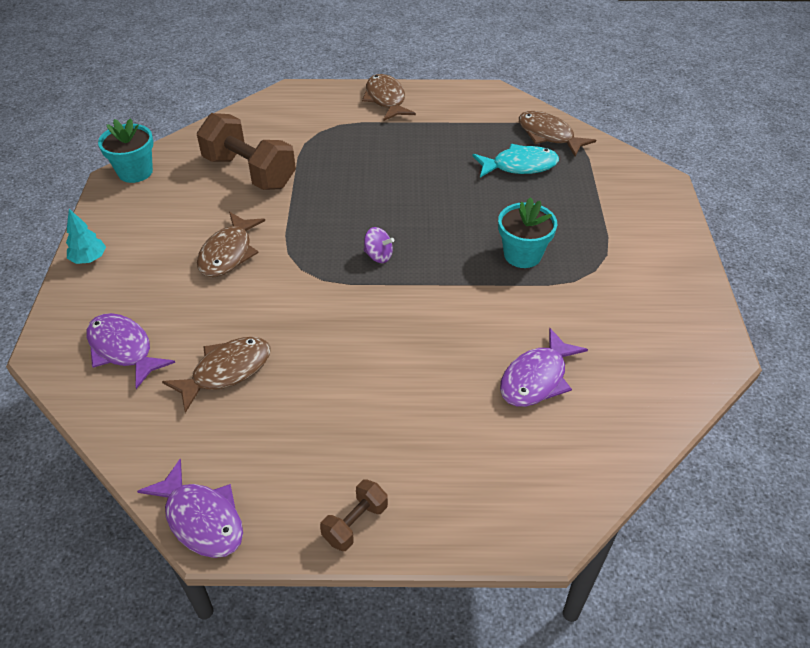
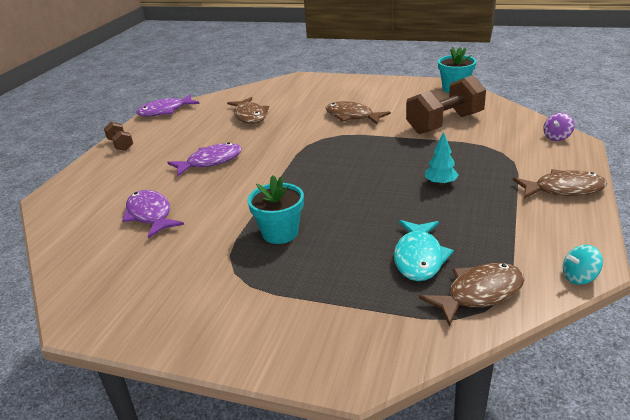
camera: 110 degrees right, 15 degrees down
(89, 259) = (367, 81): turquoise tree -> turquoise tree (440, 183)
(123, 349) = (287, 92): purple fish -> purple fish (210, 162)
(378, 256) = (319, 166): purple spinning top -> purple spinning top (557, 137)
(507, 96) = (579, 277): none -> turquoise spinning top

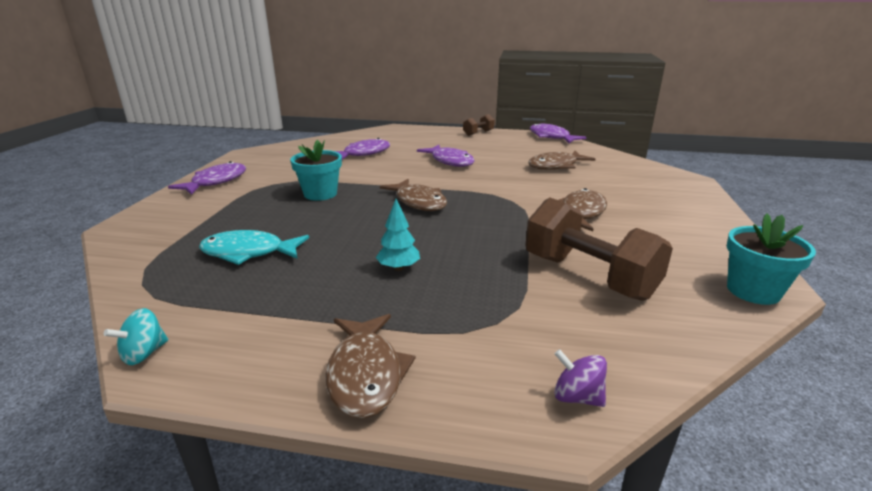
camera: 80 degrees right, 5 degrees down
(205, 325) = (216, 182): none -> purple fish
(479, 294) = (168, 282): brown fish -> brown fish (418, 202)
(579, 277) = (144, 353): turquoise spinning top -> turquoise spinning top turned 120 degrees counterclockwise

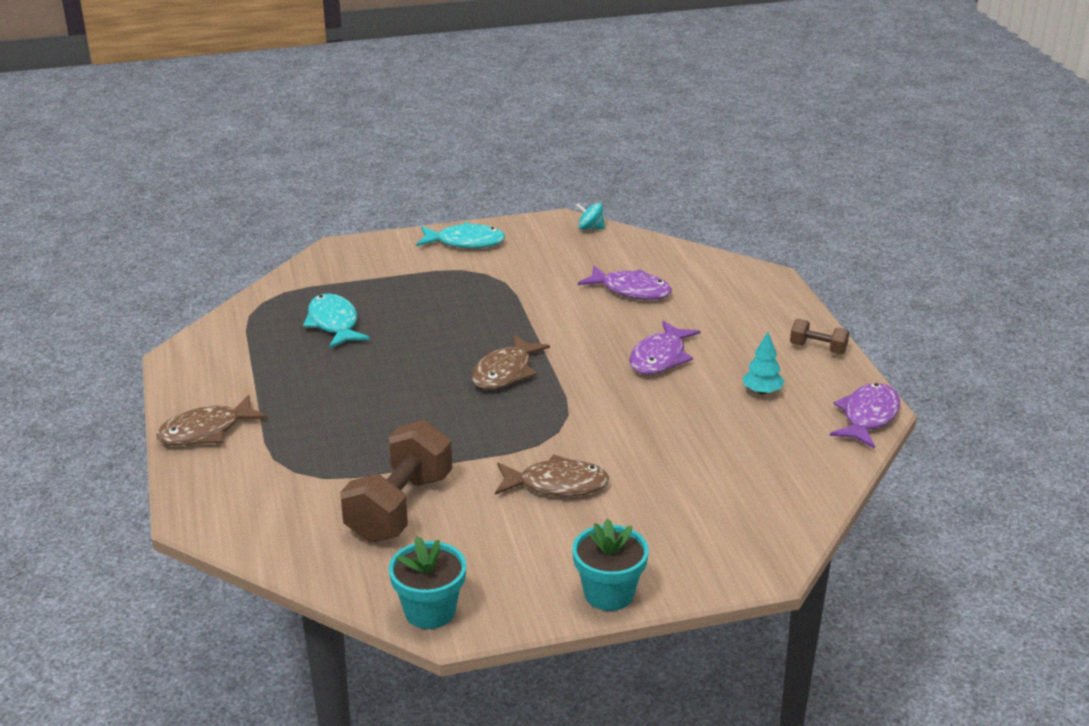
camera: 65 degrees right, 5 degrees up
(144, 353) = (188, 344): turquoise spinning top -> turquoise spinning top (590, 228)
(216, 182) = (465, 242): purple fish -> turquoise fish
(320, 194) = (481, 309): turquoise flower pot -> turquoise flower pot (609, 593)
(398, 268) = (353, 402): turquoise tree -> turquoise tree (762, 391)
(556, 166) = (718, 443): brown fish -> none
(577, 397) = (221, 521): purple spinning top -> none

